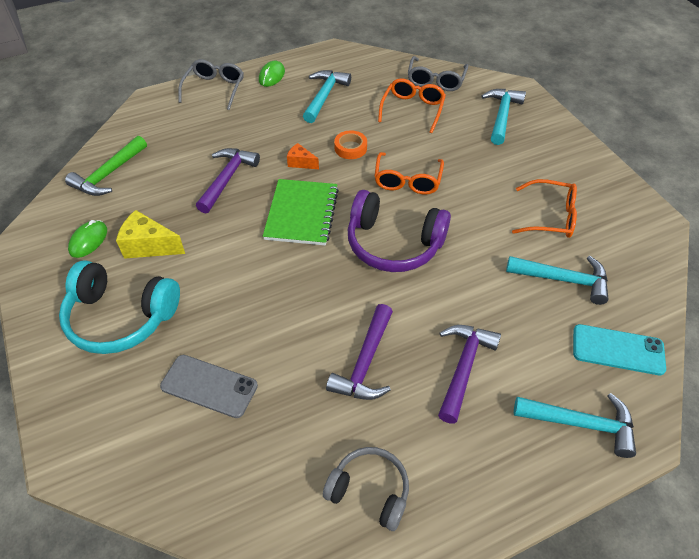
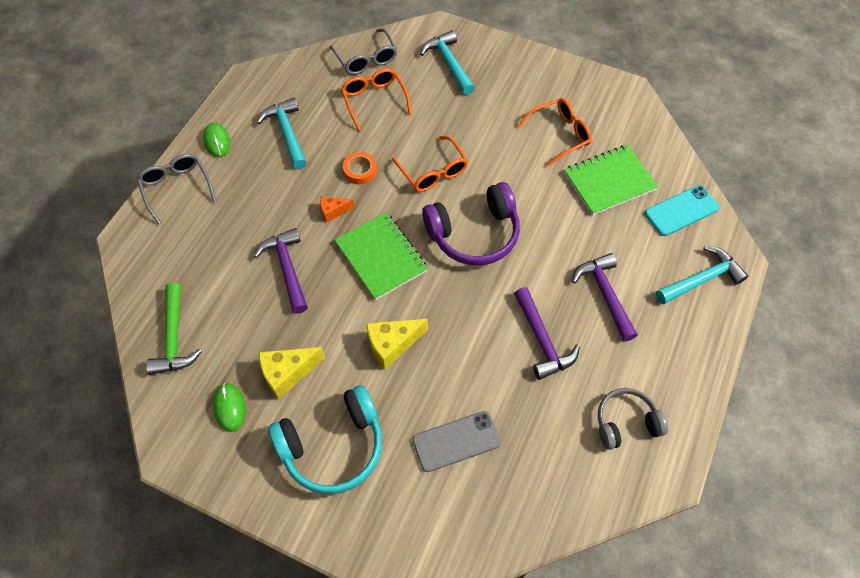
camera: 40 degrees left, 10 degrees up
(241, 279) = (392, 345): none -> yellow cheese
(563, 280) = (609, 181): turquoise hammer -> green notebook

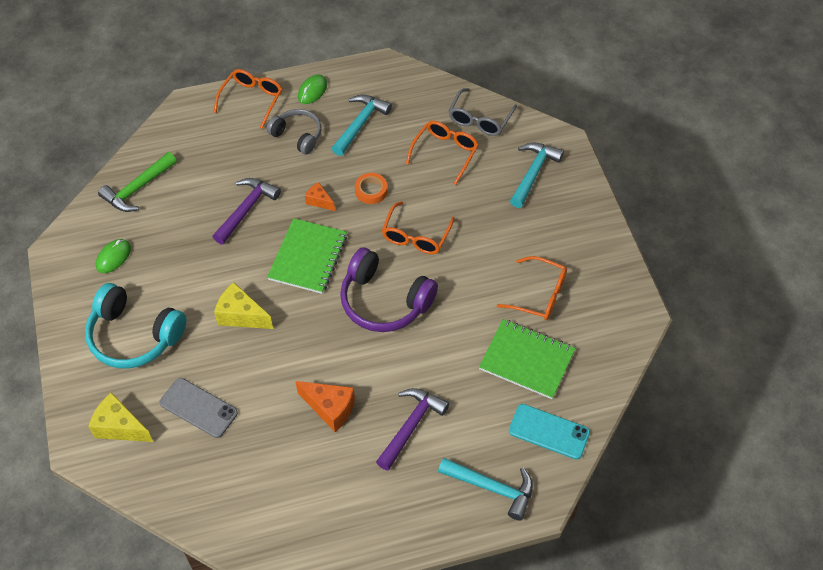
camera: 50 degrees right, 5 degrees down
(176, 188) = (252, 99): grey glasses -> orange glasses
(288, 373) = (166, 270): yellow cheese -> yellow cheese (120, 427)
(542, 340) = (330, 408): purple hammer -> orange cheese
(625, 422) = (307, 511): grey headphones -> grey headphones (297, 135)

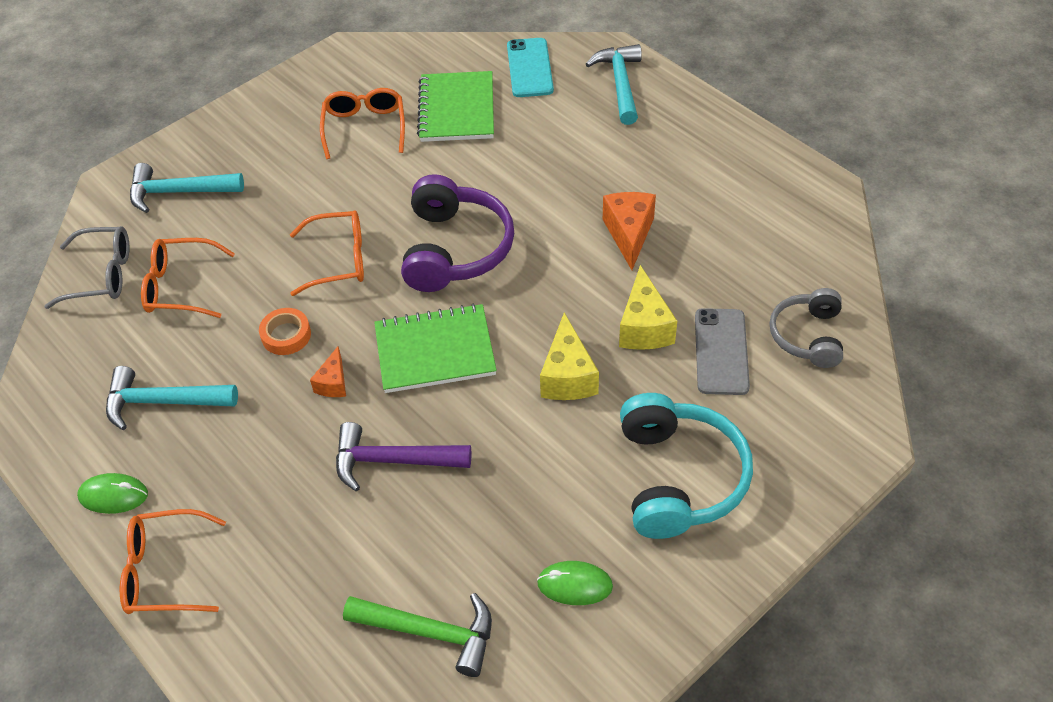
camera: 115 degrees left, 5 degrees down
(120, 427) = (807, 416): yellow cheese -> yellow cheese (644, 327)
(297, 135) = (219, 468): grey headphones -> grey headphones (807, 336)
(411, 426) = (599, 163): purple hammer -> none

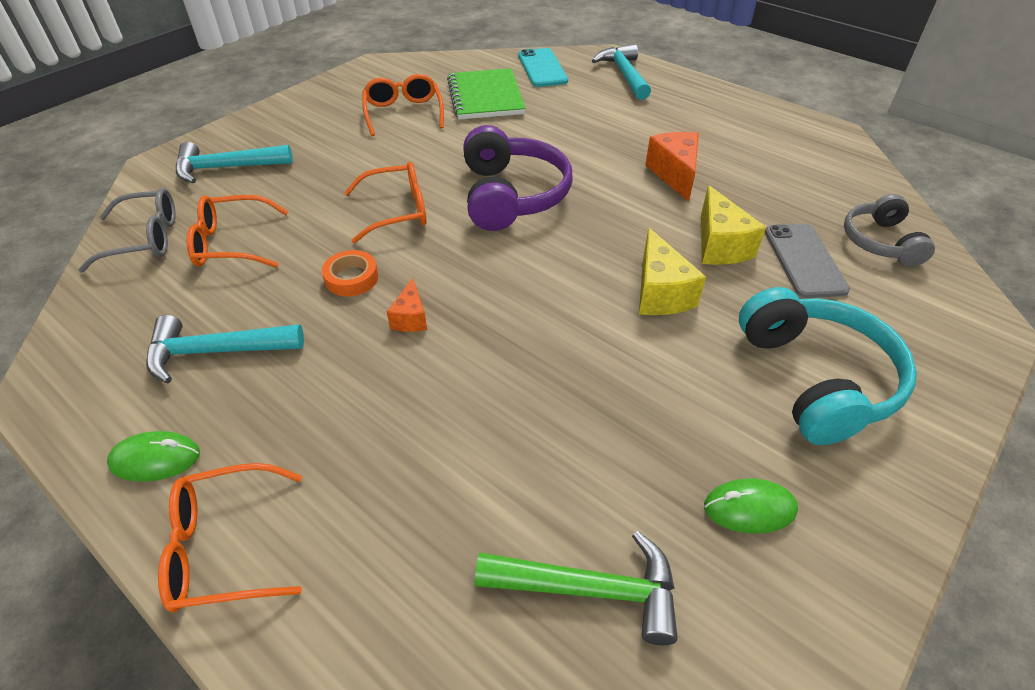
camera: 10 degrees left, 5 degrees down
(393, 461) = (494, 390): purple hammer -> none
(435, 351) = (514, 280): green notebook -> none

